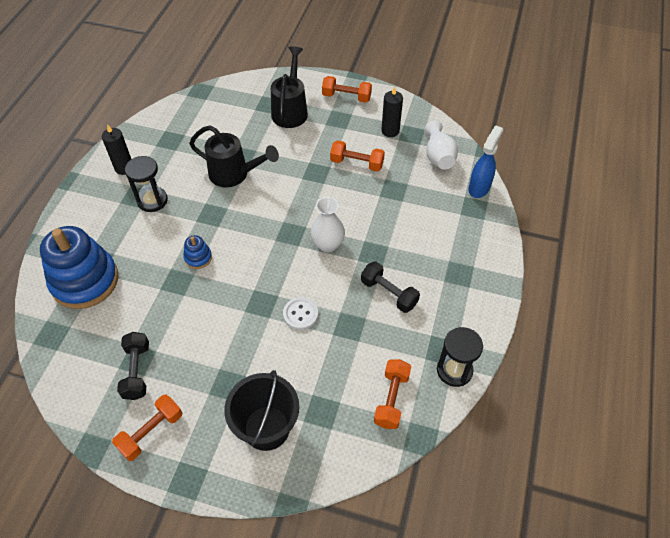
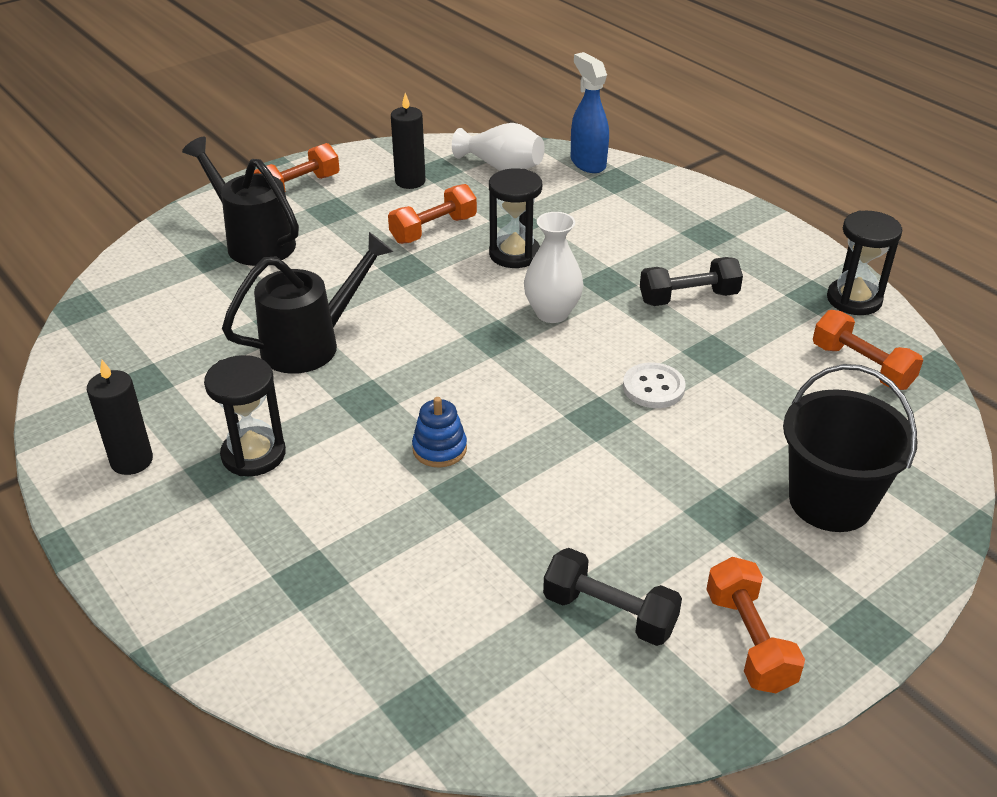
camera: 55 degrees left, 15 degrees down
(85, 281) = (341, 612): blue stacking toy -> none
(364, 204) = (514, 254): none -> black hourglass

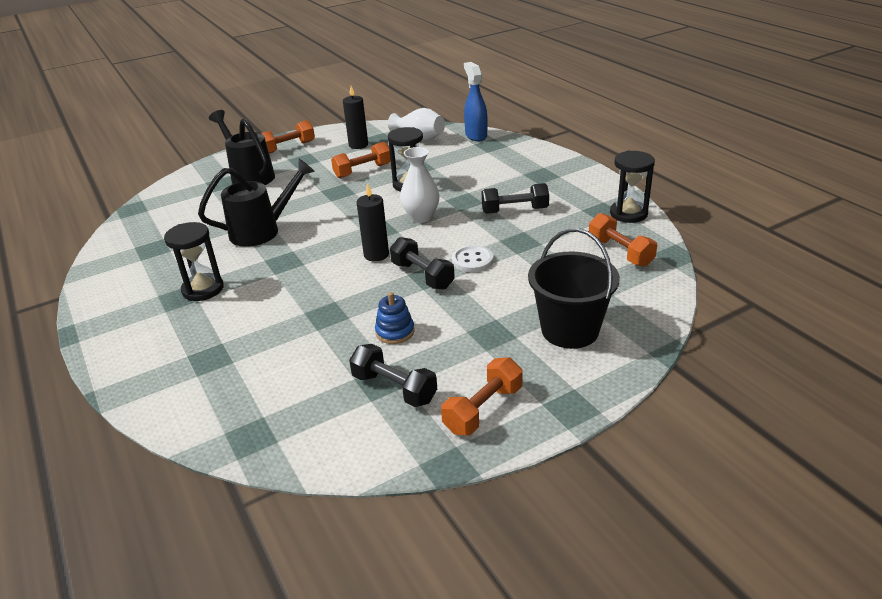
camera: 10 degrees right, 5 degrees down
(132, 461) = (128, 290): black candle -> black candle (376, 255)
(439, 449) = (319, 290): blue stacking toy -> blue stacking toy (395, 332)
(588, 417) = (422, 275): none -> black dumbbell
(749, 640) = (483, 409): orange dumbbell -> orange dumbbell turned 45 degrees clockwise

